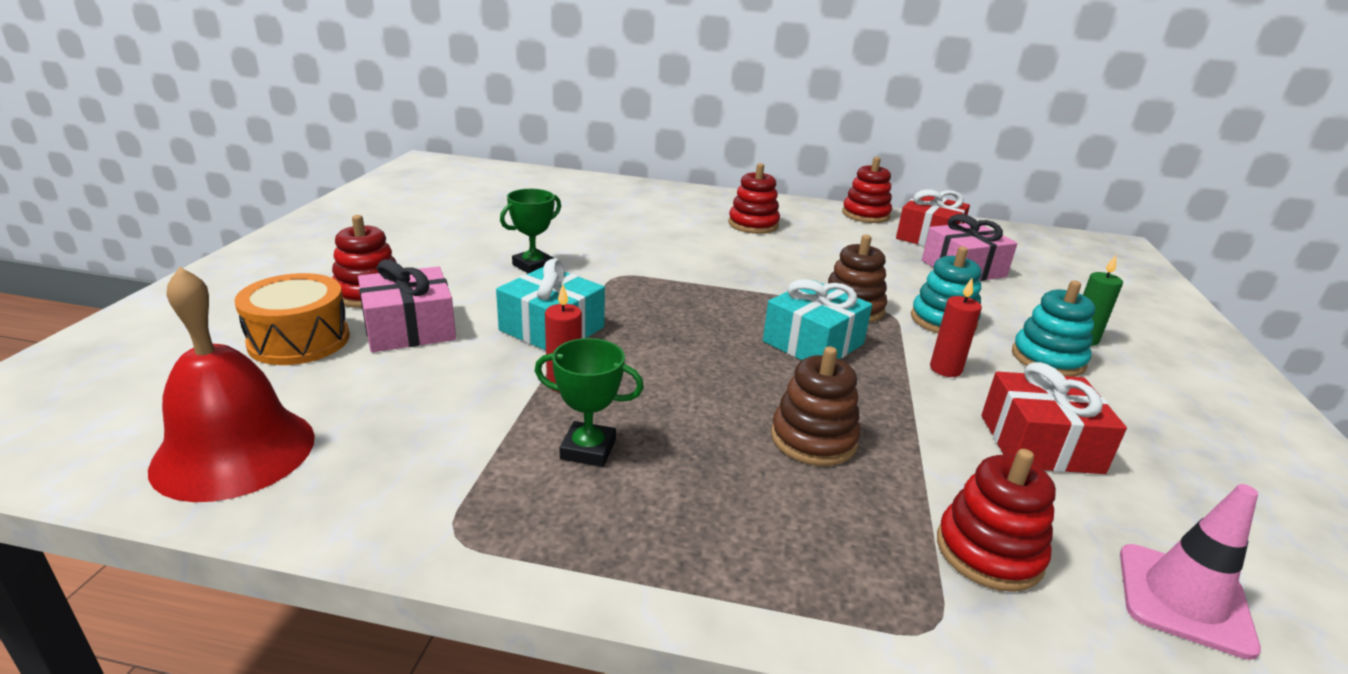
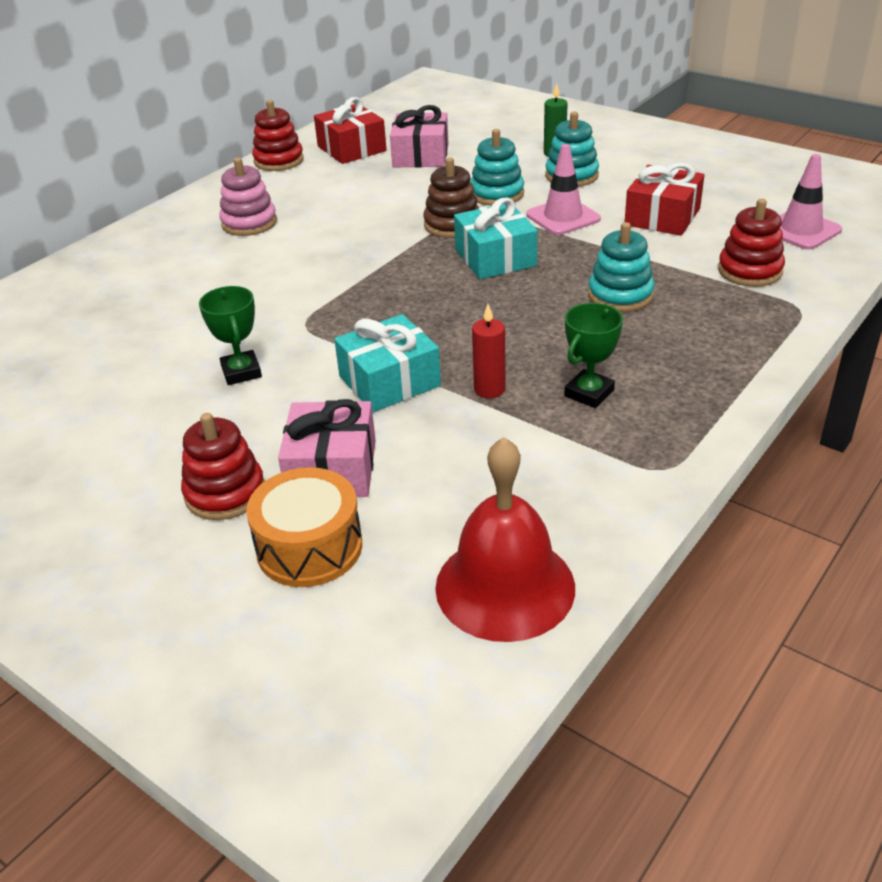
camera: 60 degrees left, 10 degrees up
(753, 224) = (249, 223): red stacking toy -> pink stacking toy
(813, 439) = (620, 295): brown stacking toy -> turquoise stacking toy
(945, 369) = (563, 217): red candle -> pink traffic cone

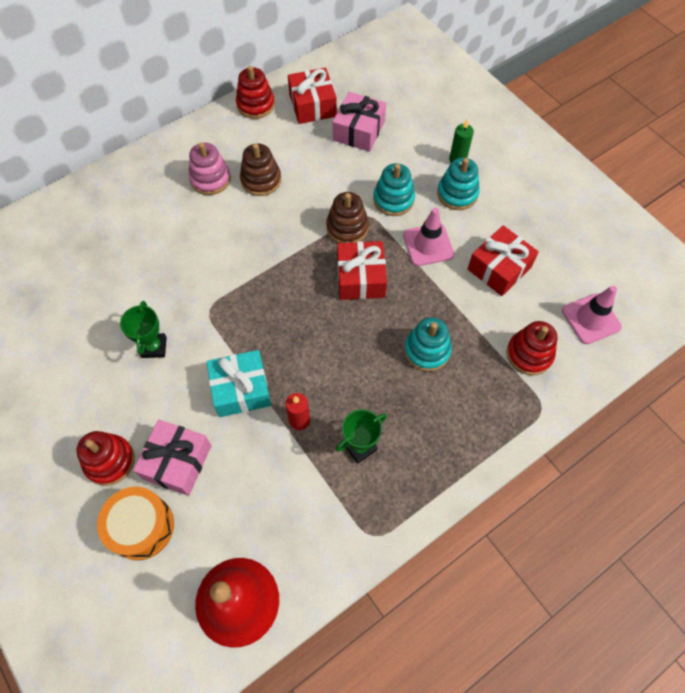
camera: 15 degrees right, 25 degrees up
(317, 211) = (261, 180): none -> brown stacking toy
(495, 258) = (361, 278): turquoise gift -> red gift

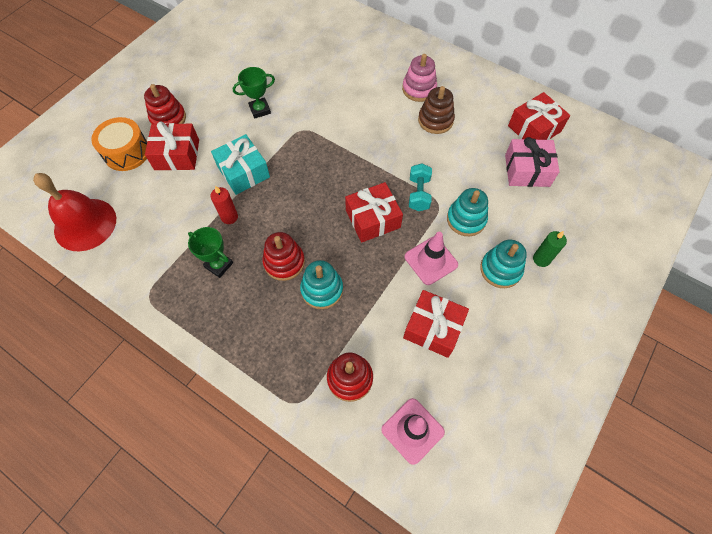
camera: 70 degrees right, 0 degrees up
(177, 462) = (177, 155): pink gift -> red gift
(255, 105) = (509, 91): red stacking toy -> red stacking toy (284, 262)
(347, 228) = (418, 194): brown stacking toy -> turquoise dumbbell

